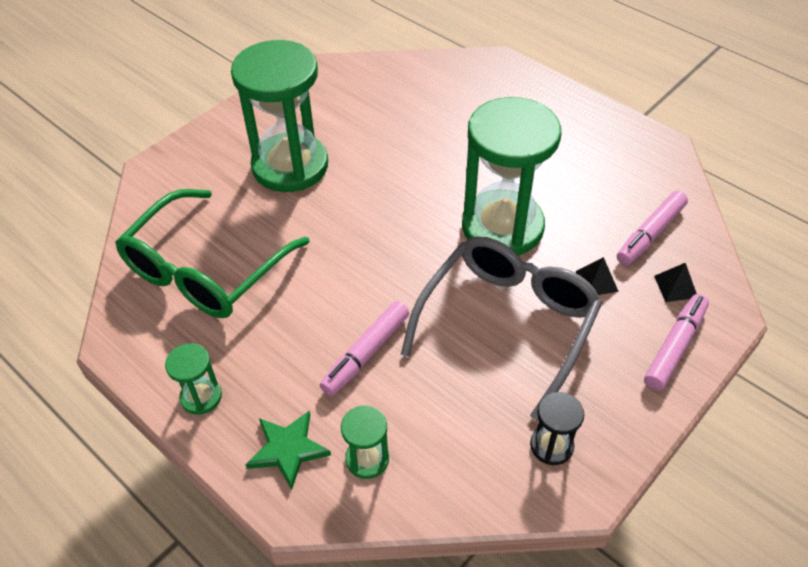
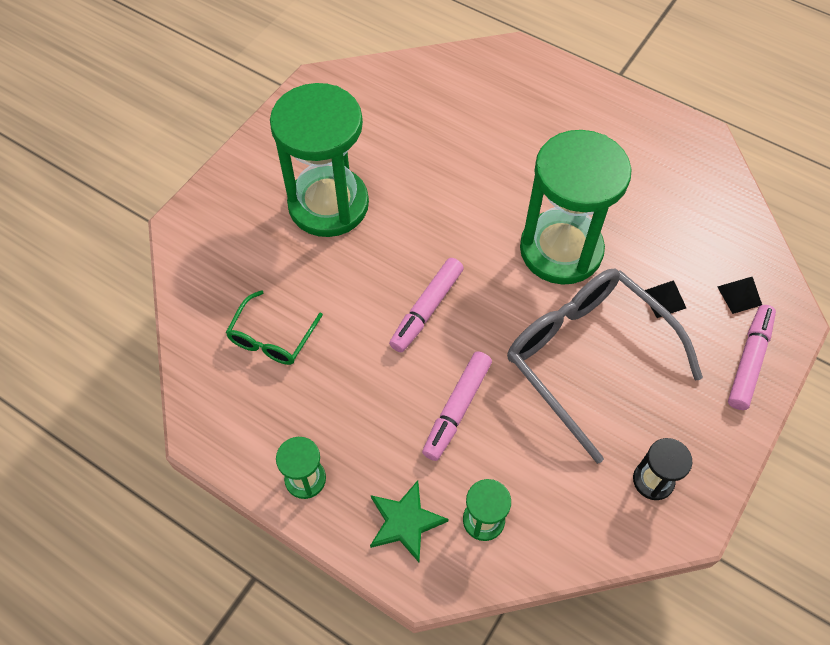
camera: 10 degrees left, 10 degrees up
(205, 270) = (272, 338): green glasses -> green glasses, size x0.50
(507, 323) = (587, 357): grey glasses -> grey glasses turned 60 degrees counterclockwise
(650, 234) = (705, 240): pink marker -> pink marker (426, 309)

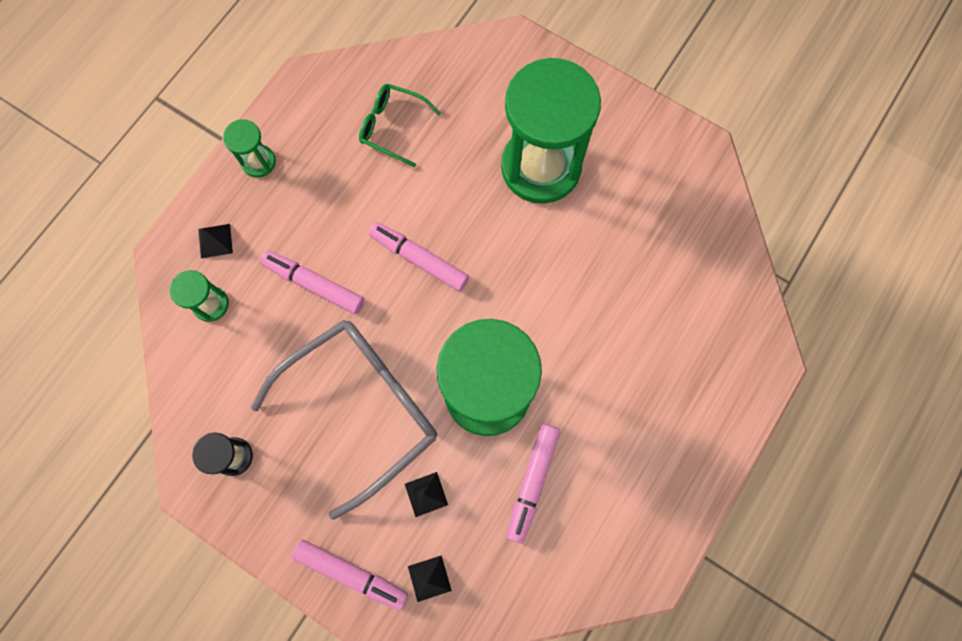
camera: 90 degrees right, 15 degrees up
(405, 522) = (215, 241): green star -> black pyramid
(640, 216) = (532, 482): none -> pink marker

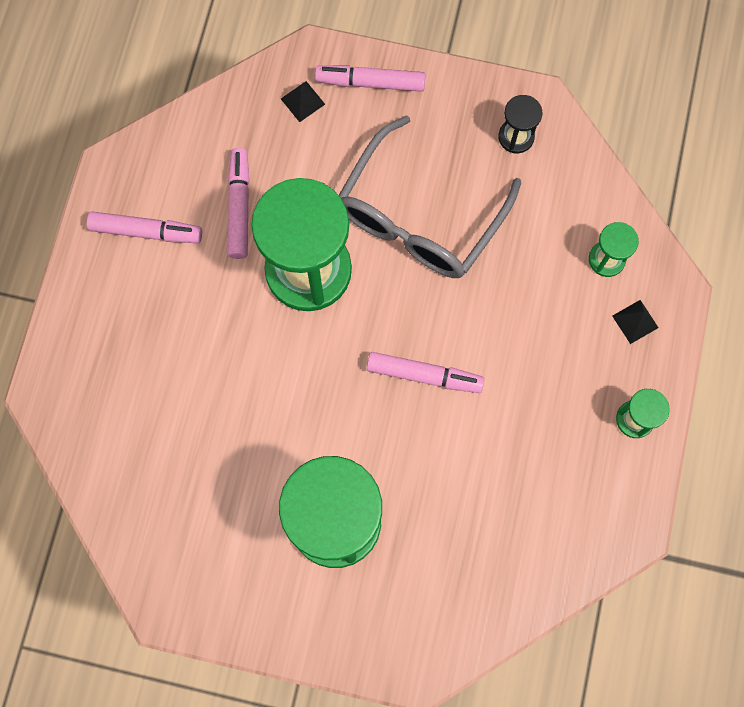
camera: 160 degrees right, 0 degrees up
(314, 284) = (516, 313): pink marker -> pink marker (146, 232)
(392, 127) = (512, 511): green glasses -> none
(426, 494) = (331, 165): black pyramid -> none

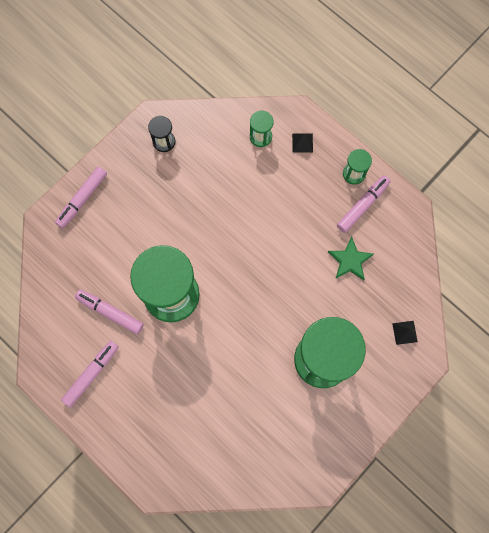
camera: 60 degrees left, 0 degrees up
(302, 101) = (69, 242): black pyramid -> black pyramid (404, 332)
(419, 216) = (177, 217): grey glasses -> none
(424, 375) = (268, 266): pink marker -> pink marker (363, 206)
(501, 484) = (350, 260): none -> green star

